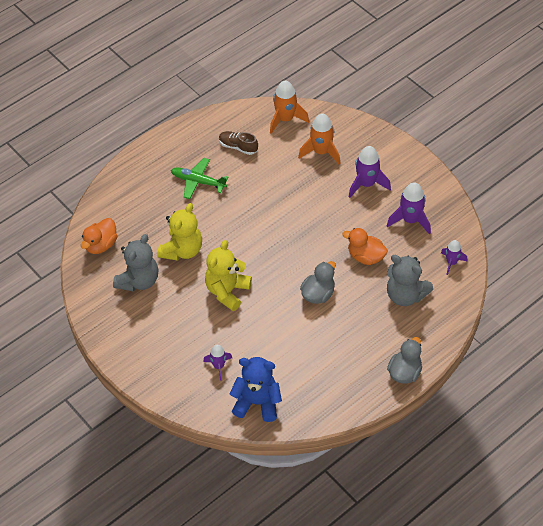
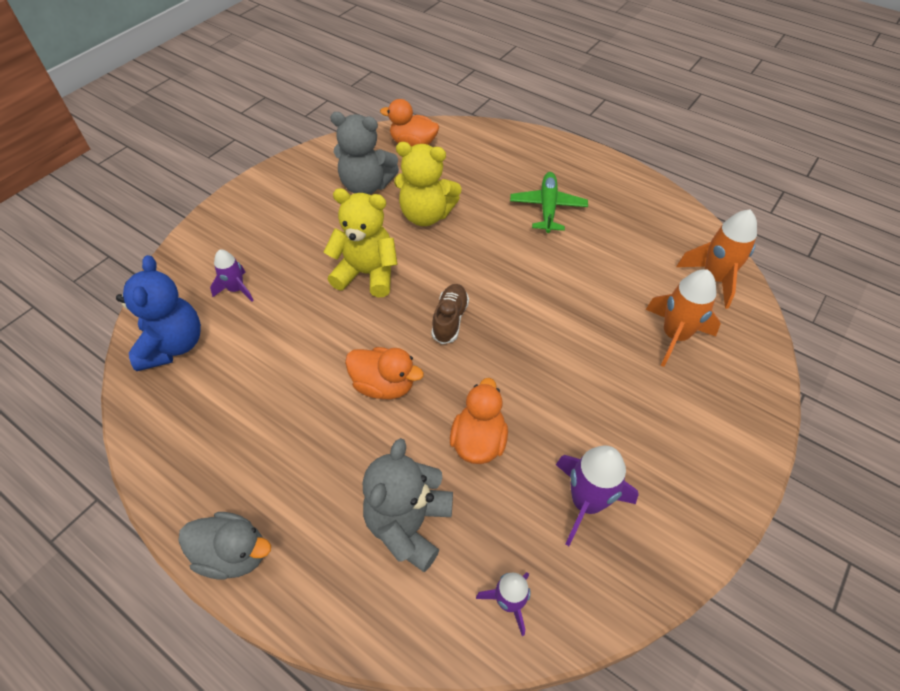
camera: 75 degrees right, 0 degrees up
(238, 147) = (630, 235): brown shoe -> brown shoe (450, 319)
(318, 294) = (384, 385): grey duck -> orange duck
(367, 184) = (638, 414): purple rocket -> none

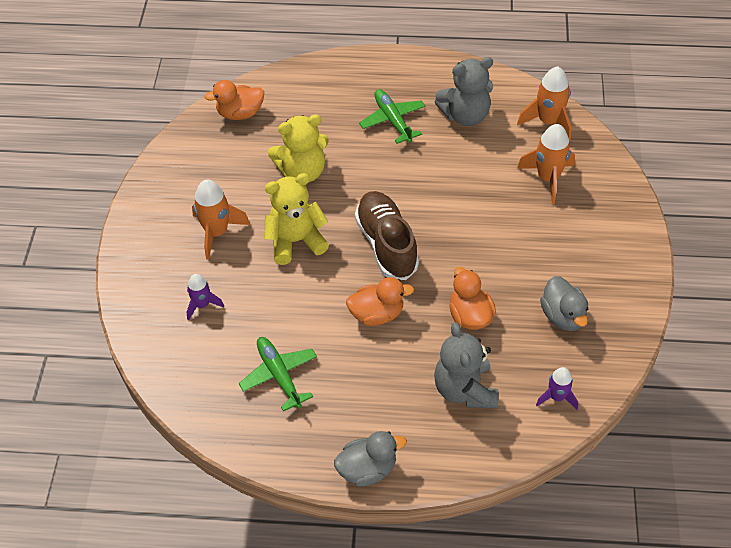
camera: 30 degrees left, 0 degrees up
(173, 345) = (192, 370): blue teddy bear -> none
(240, 395) = (279, 376): none -> green plane
(306, 232) = (217, 232): none -> orange rocket
(366, 186) = (232, 169): grey teddy bear -> grey teddy bear (465, 115)
(450, 319) = (386, 244): brown shoe -> brown shoe, size x1.77
(586, 502) = (563, 316): purple rocket -> grey duck

